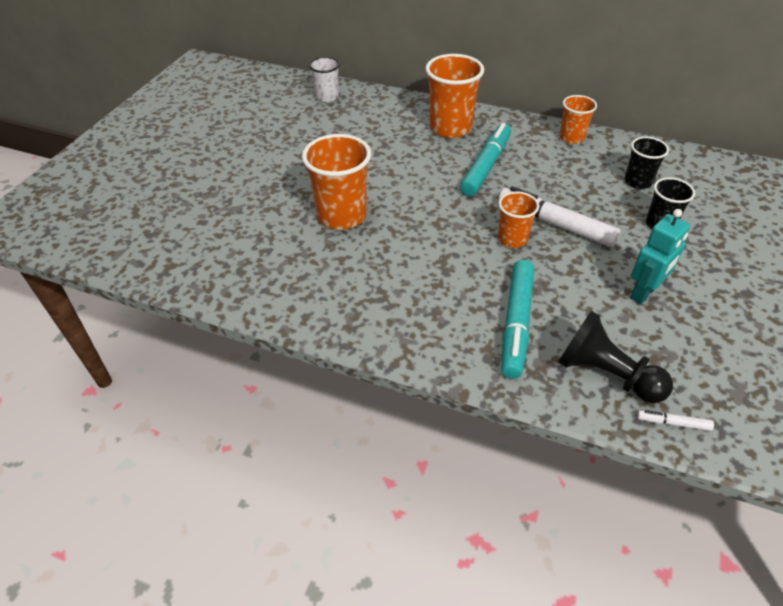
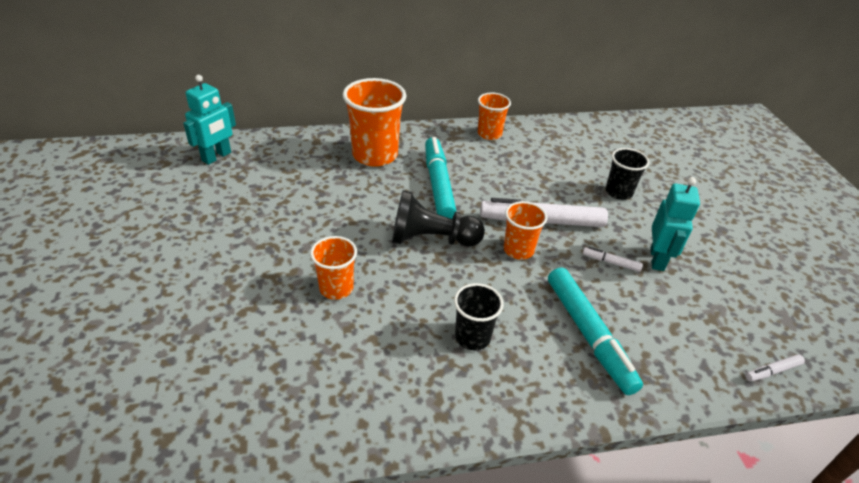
camera: 35 degrees left, 5 degrees down
(327, 97) = (217, 157): white cup -> turquoise robot
(342, 216) = (336, 288): orange cup -> orange cup, size x0.58
(592, 278) = (611, 262): none -> white marker
(605, 374) = (693, 350): black pawn -> black pawn (431, 239)
(637, 181) = (572, 159): black cup -> black cup (472, 337)

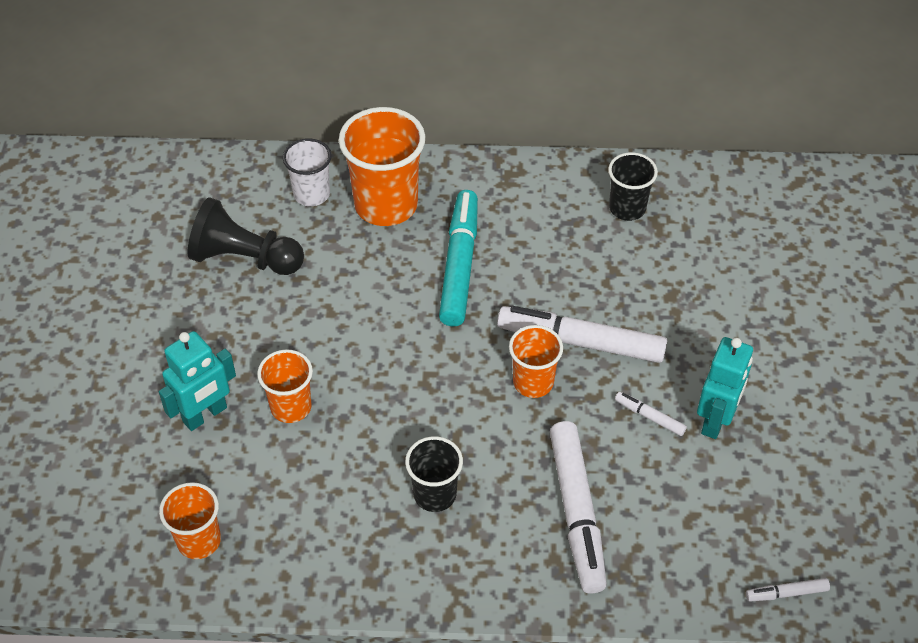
camera: 15 degrees right, 10 degrees up
(217, 157) = (176, 187): turquoise robot -> turquoise robot (205, 415)
(319, 153) = (311, 194): none -> white cup
(431, 239) = (425, 352): black pawn -> black pawn (244, 258)
(489, 134) = (561, 182): orange cup -> orange cup (199, 540)
(588, 335) = (577, 512): turquoise marker -> white marker
(618, 192) = (711, 307): black cup -> black cup (627, 208)

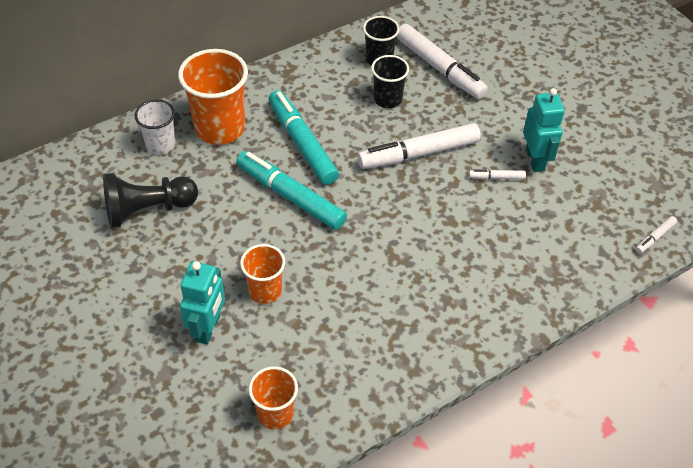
camera: 35 degrees left, 0 degrees up
(399, 318) = (290, 196): none -> turquoise marker
(435, 494) = (407, 294): black cup -> black cup (387, 99)
(533, 382) = (410, 193): orange cup -> none
(577, 512) = (502, 257): white marker -> white marker (439, 68)

